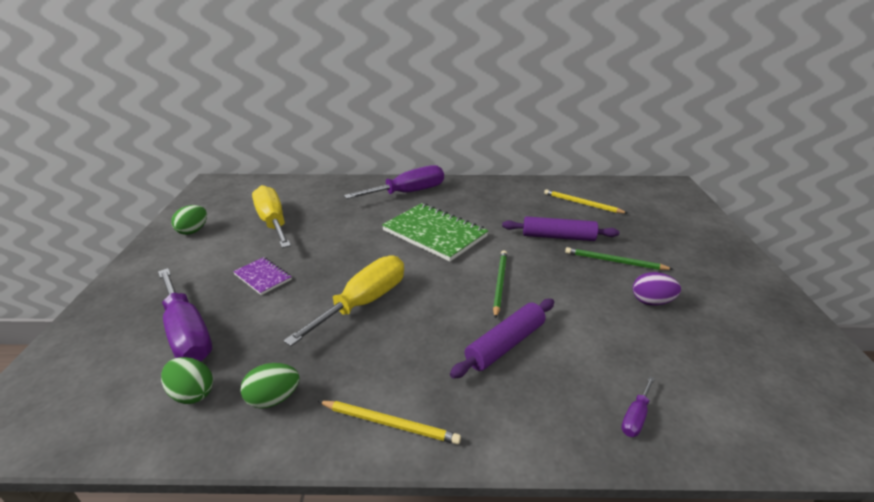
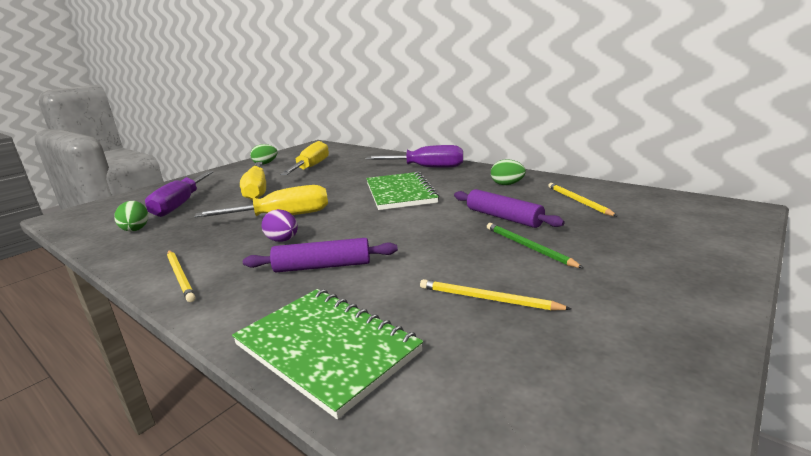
camera: 40 degrees right, 10 degrees down
(263, 277) = (257, 191): purple notebook -> yellow screwdriver
(273, 399) = (158, 243): green egg -> green egg (507, 184)
(499, 283) = (391, 232): green pencil -> none
(635, 417) = (326, 348): purple screwdriver -> green notebook
(651, 302) = (508, 285): purple egg -> purple egg (282, 240)
(658, 320) = (487, 299): none -> yellow pencil

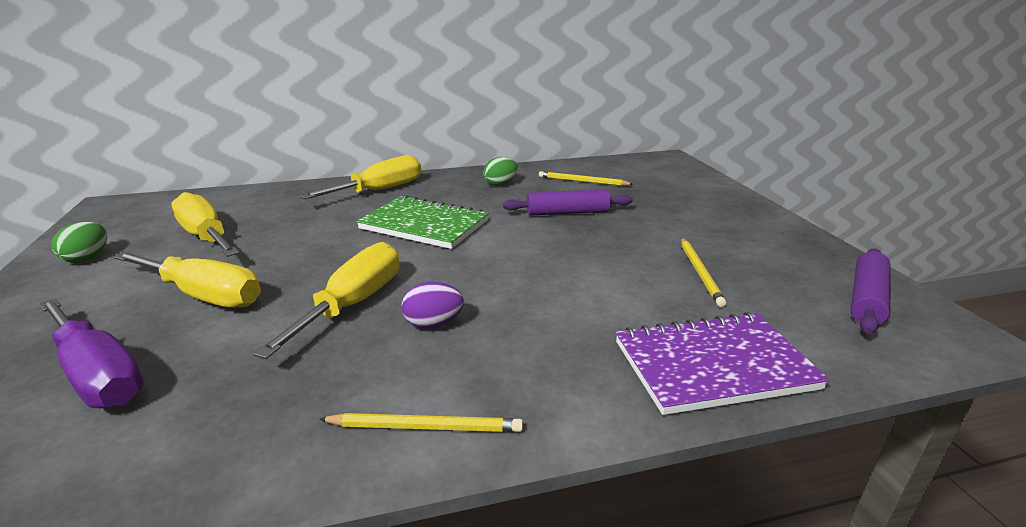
camera: 55 degrees left, 5 degrees up
(136, 228) = (120, 446): green egg -> none
(322, 266) = (544, 320): purple rolling pin -> purple rolling pin (867, 299)
(326, 348) = (713, 365): green notebook -> purple notebook
(427, 167) = (380, 190): purple screwdriver -> yellow screwdriver
(487, 299) = (700, 272): yellow pencil -> yellow pencil turned 60 degrees counterclockwise
(528, 247) = (635, 227): green pencil -> none

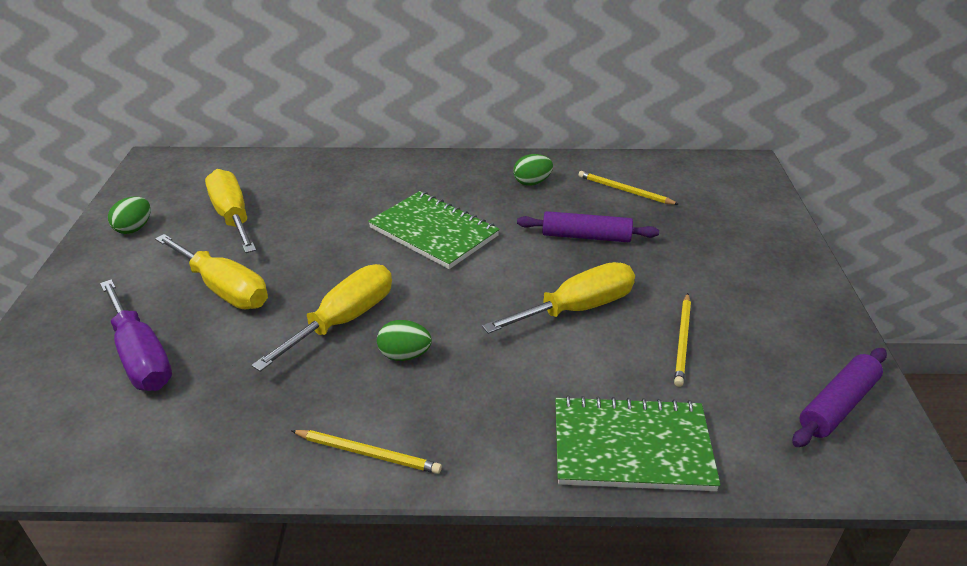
camera: 15 degrees right, 10 degrees up
(380, 190) = (404, 175): yellow screwdriver -> yellow screwdriver (577, 308)
(433, 324) = (404, 355): purple egg -> green egg
(713, 365) = (631, 446): purple notebook -> green notebook

